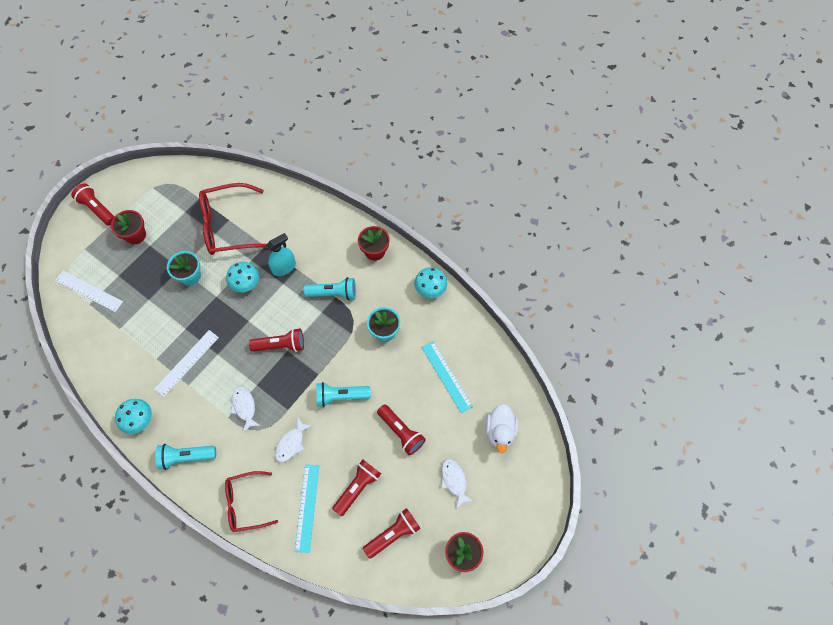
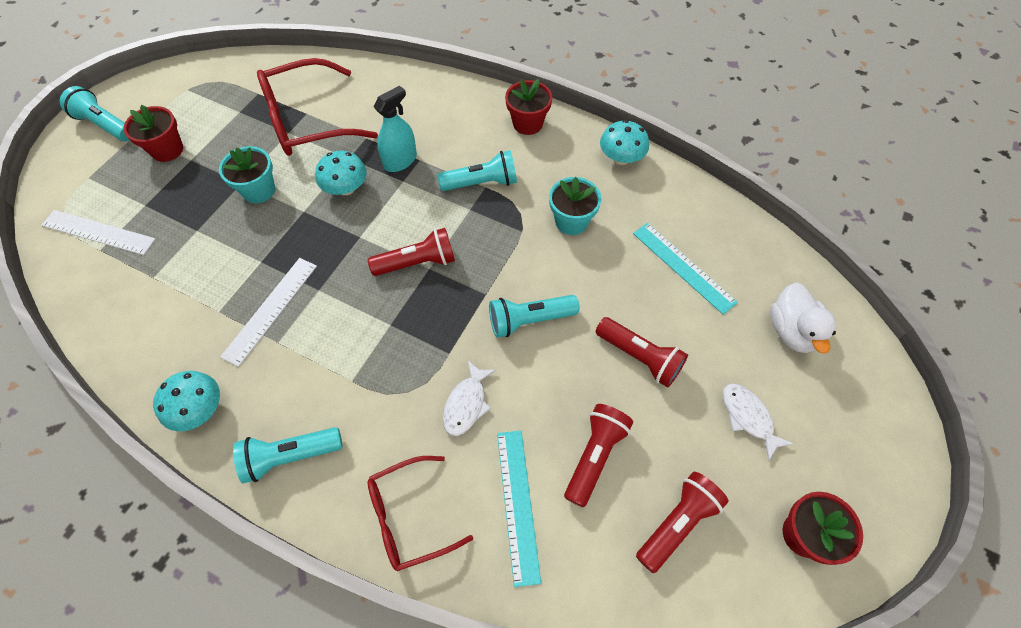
camera: 10 degrees left, 5 degrees down
(97, 209) = (105, 125): red flashlight -> turquoise flashlight
(244, 407) = (377, 361): white fish -> none

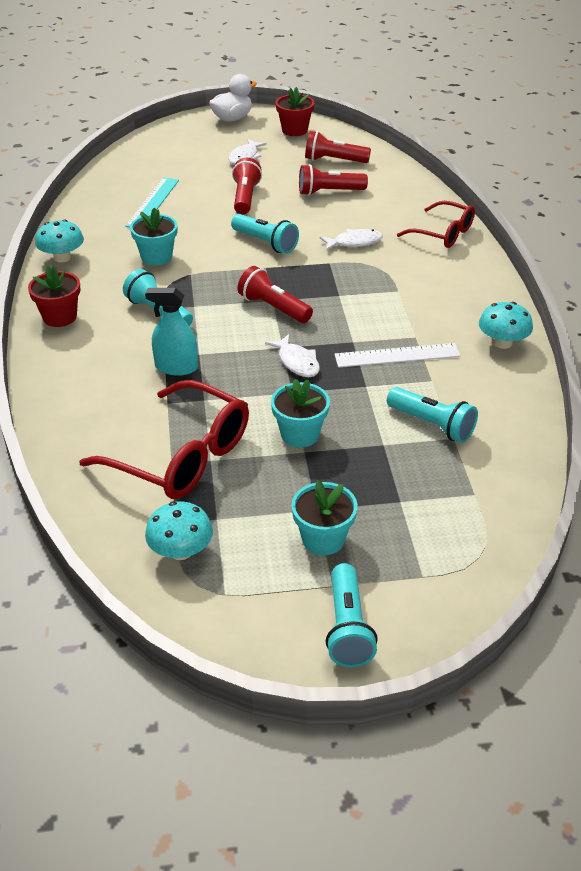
camera: 125 degrees left, 20 degrees down
(98, 232) = (462, 511): white ruler -> none
(167, 150) = (323, 539): red flower pot -> turquoise flower pot
(290, 456) = (473, 289): turquoise flashlight -> turquoise flashlight (432, 425)
(333, 235) = (297, 362): none -> white fish
(346, 188) = (240, 382): turquoise mushroom -> turquoise mushroom (181, 551)
(517, 504) = (388, 205): turquoise ruler -> none
(791, 331) = (166, 158): white duck -> white duck (232, 118)

